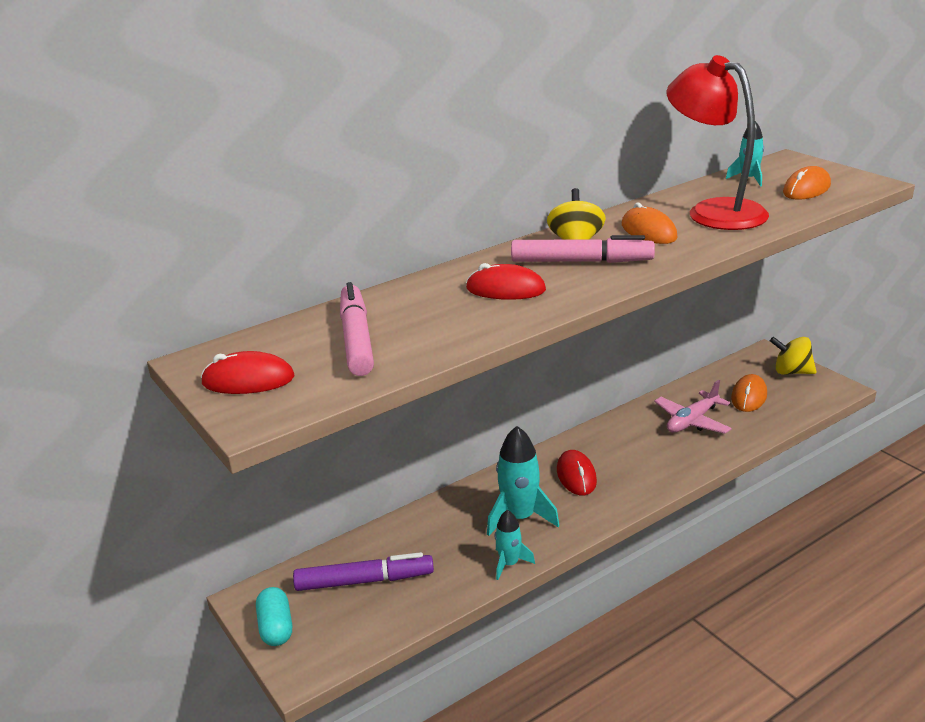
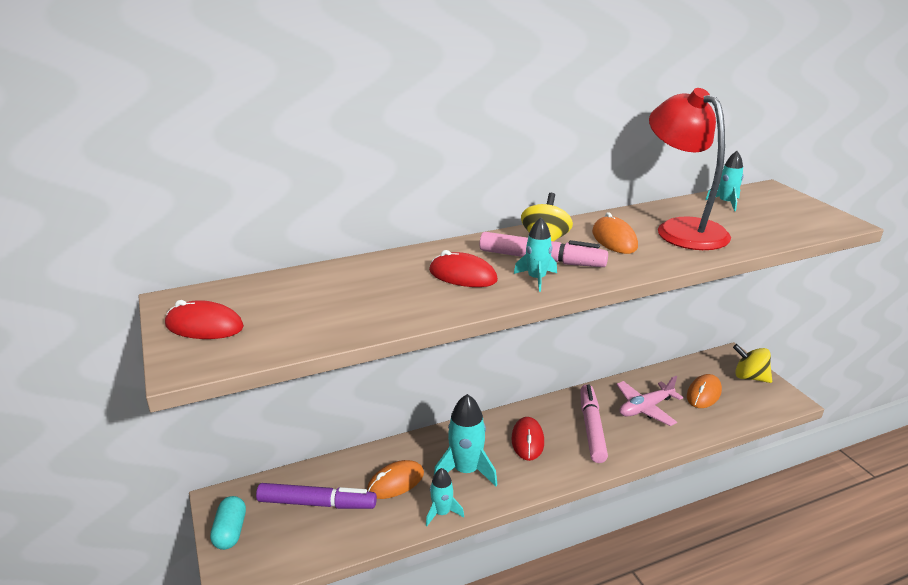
camera: 10 degrees right, 0 degrees up
(356, 339) = (313, 302): pink marker -> pink marker (591, 428)
(586, 281) = (536, 279): none -> turquoise rocket
(806, 189) = (776, 219): orange mouse -> orange mouse (395, 482)

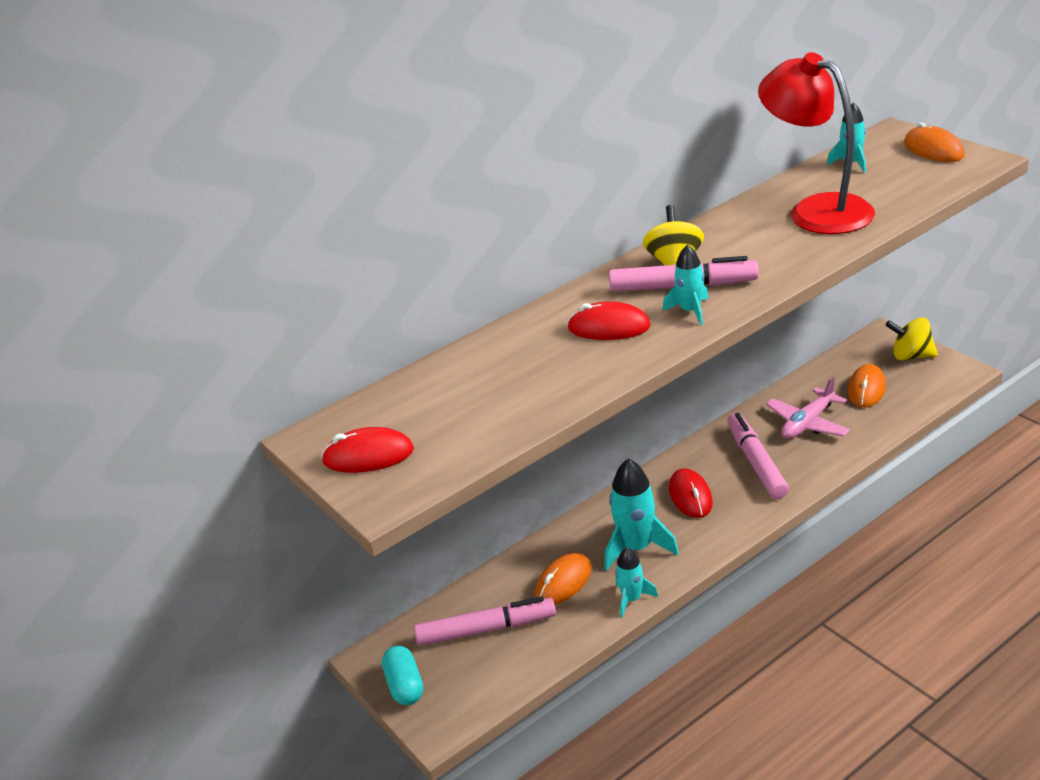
camera: 10 degrees left, 5 degrees up
(317, 503) = (486, 629): purple marker -> pink marker
(614, 240) = (749, 242): orange mouse -> orange mouse (933, 150)

